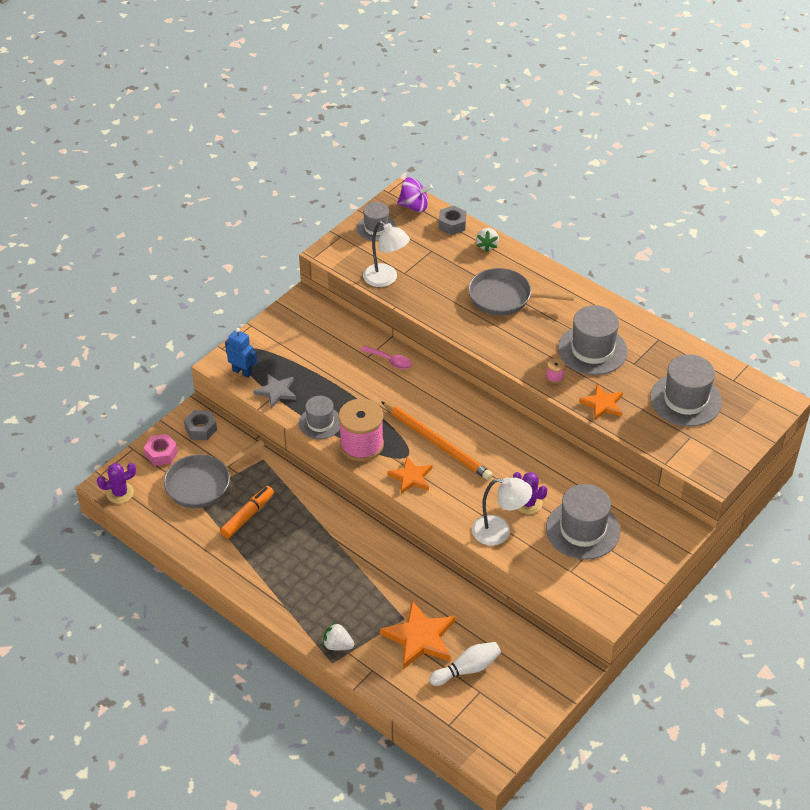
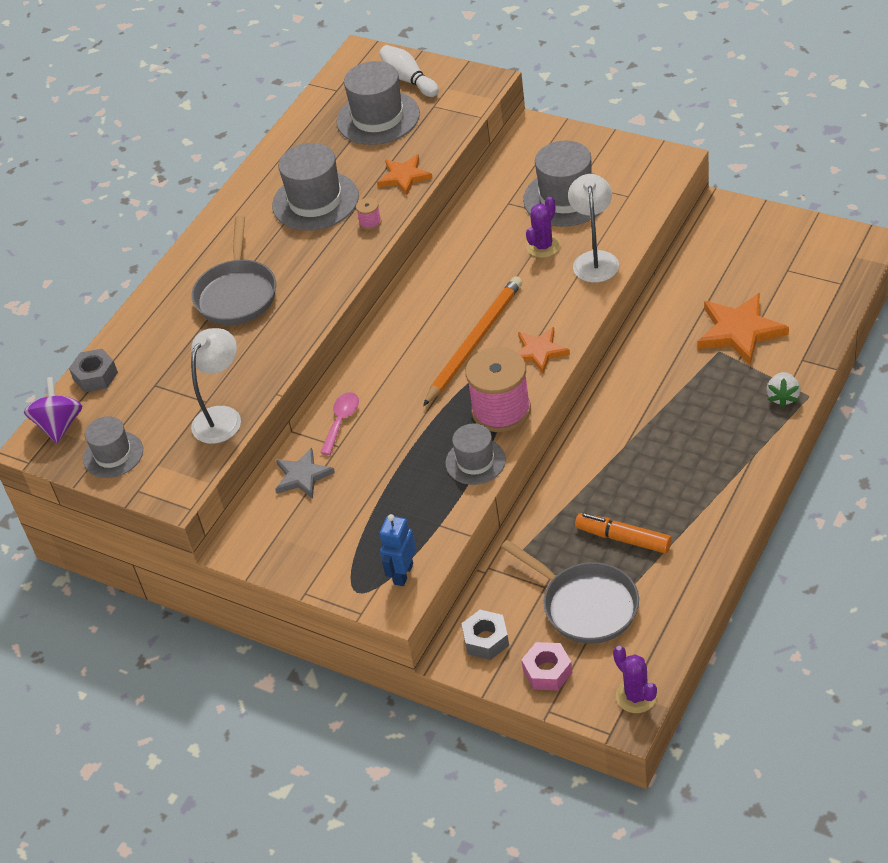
camera: 95 degrees left, 0 degrees up
(276, 392) = (431, 524): grey star -> grey star (303, 476)
(467, 669) = (763, 285): white bowling pin -> white bowling pin (409, 80)
(487, 245) = (135, 332): white strawberry -> none

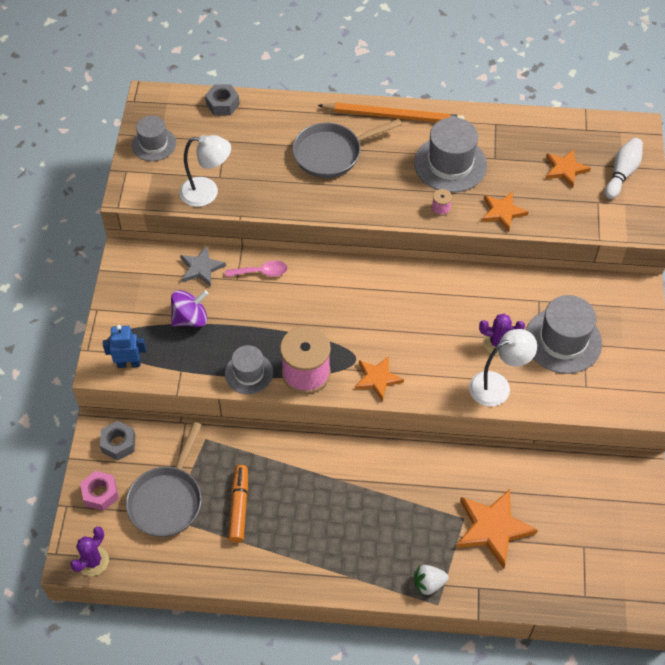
camera: 60 degrees right, 10 degrees up
(59, 425) = (171, 103): purple spinning top -> purple spinning top (190, 318)
(378, 118) = (565, 169): grey hat -> orange star
(474, 342) = (372, 330): orange pencil -> orange pencil (394, 116)

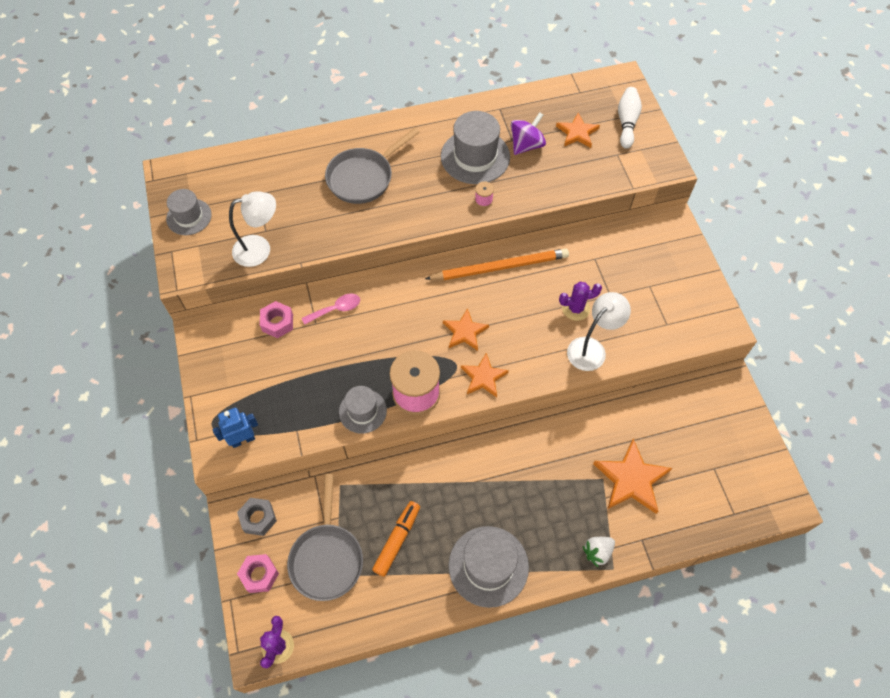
camera: 20 degrees left, 5 degrees up
(190, 318) = (286, 375): purple spinning top -> purple spinning top (526, 145)
(201, 268) = (277, 323): grey star -> pink nut
(222, 104) = (241, 159): grey nut -> none
(239, 506) = (397, 540): orange marker -> orange marker turned 45 degrees clockwise
(394, 116) = (406, 126): orange pencil -> orange pencil (500, 267)
(502, 212) = (539, 188): orange star -> orange star (465, 332)
(563, 340) = (630, 288): grey hat -> grey hat (488, 566)

